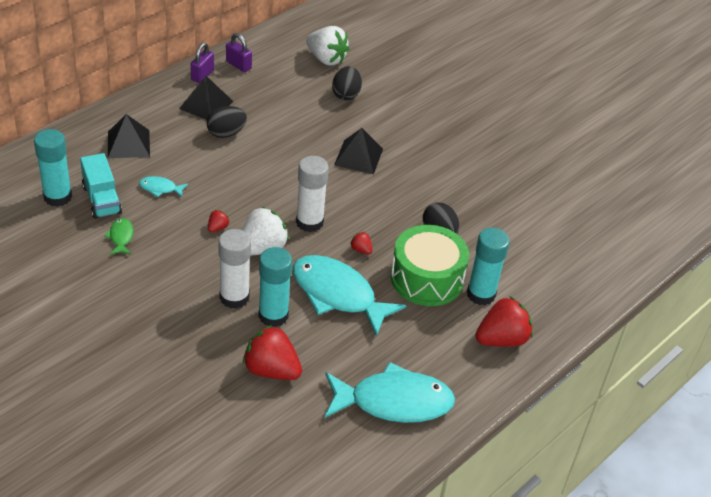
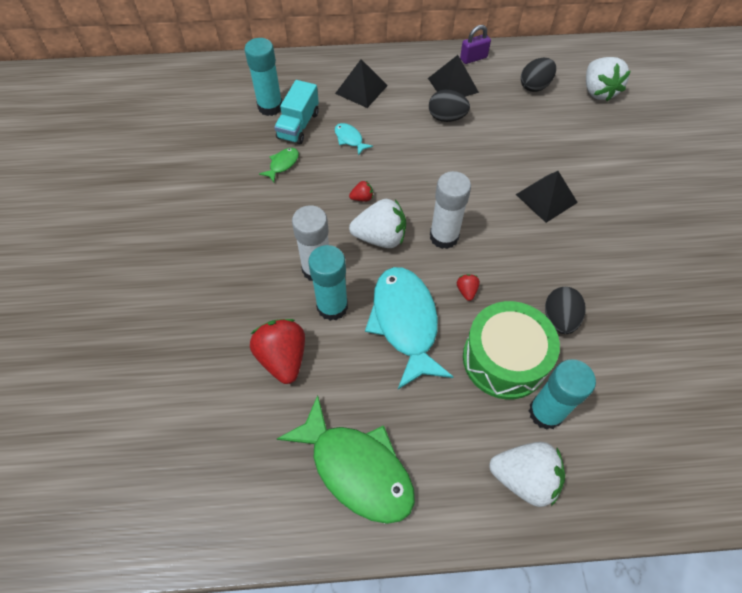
camera: 45 degrees right, 15 degrees up
(238, 65) = (512, 63): purple padlock -> none
(346, 94) = (587, 133): black egg -> black egg (534, 86)
(393, 402) = (356, 468): turquoise fish -> green fish
(501, 339) = (524, 478): red strawberry -> white strawberry

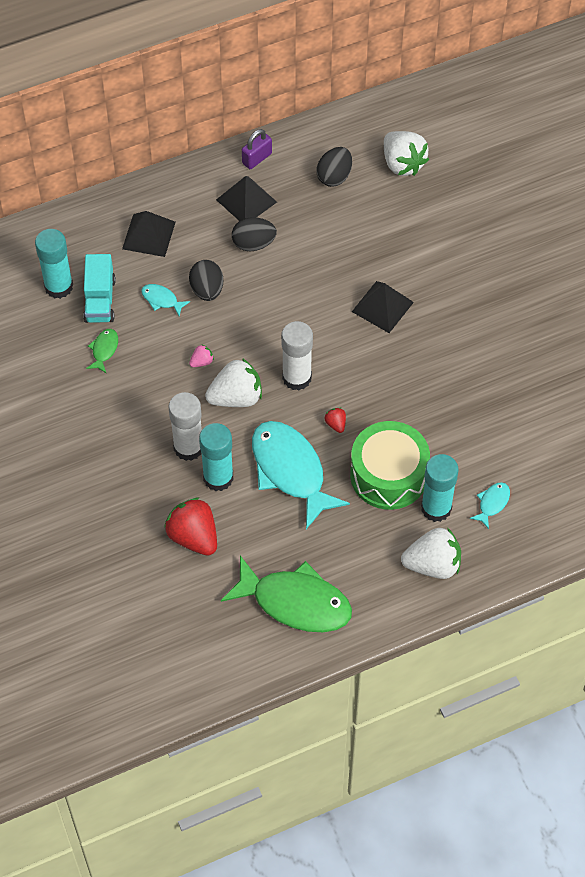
camera: 20 degrees left, 0 degrees up
(362, 198) = (201, 362): red strawberry -> pink strawberry
(559, 319) = (426, 424): black egg -> black egg (207, 290)
(610, 428) = (492, 503): none -> turquoise fish

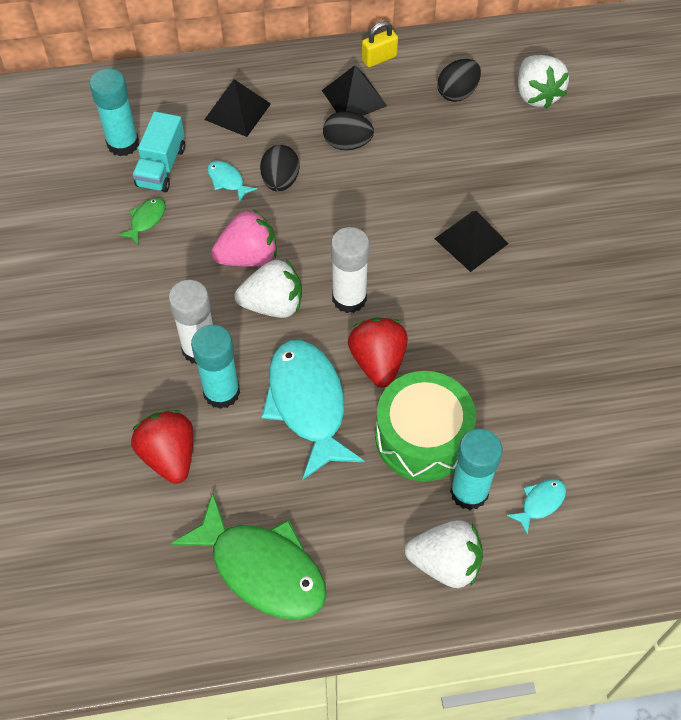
camera: 15 degrees right, 0 degrees up
(201, 362) = (248, 257): pink strawberry -> pink strawberry, size x2.23
(257, 158) = (379, 58): purple padlock -> yellow padlock
(336, 424) = (378, 362): red strawberry -> red strawberry, size x2.23

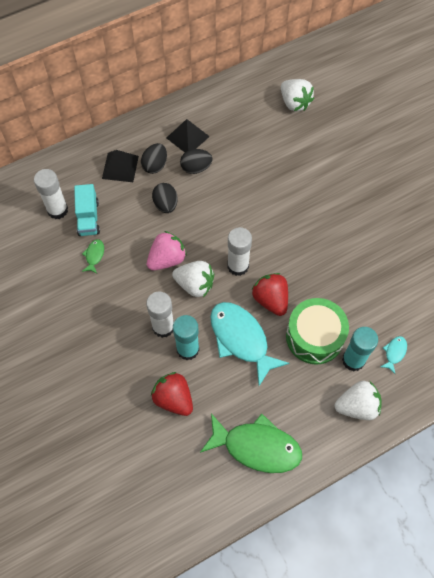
camera: 20 degrees left, 5 degrees up
(123, 143) = (57, 210): turquoise glue stick -> white glue stick
(227, 181) = (133, 214): turquoise fish -> none
(273, 305) = (195, 285): white strawberry -> white strawberry turned 45 degrees clockwise
(379, 58) = (192, 106): yellow padlock -> none
(457, 93) = (248, 115): black egg -> black egg (155, 165)
(471, 241) = (294, 207): black pyramid -> none

